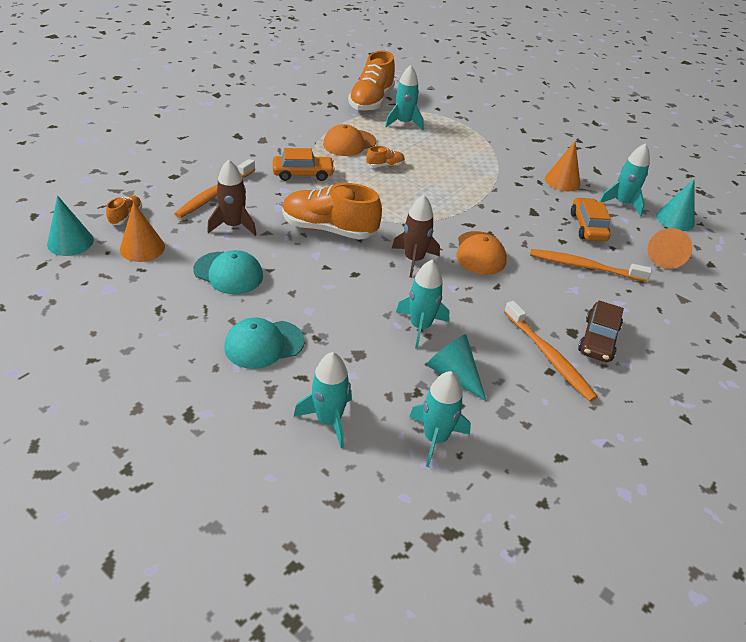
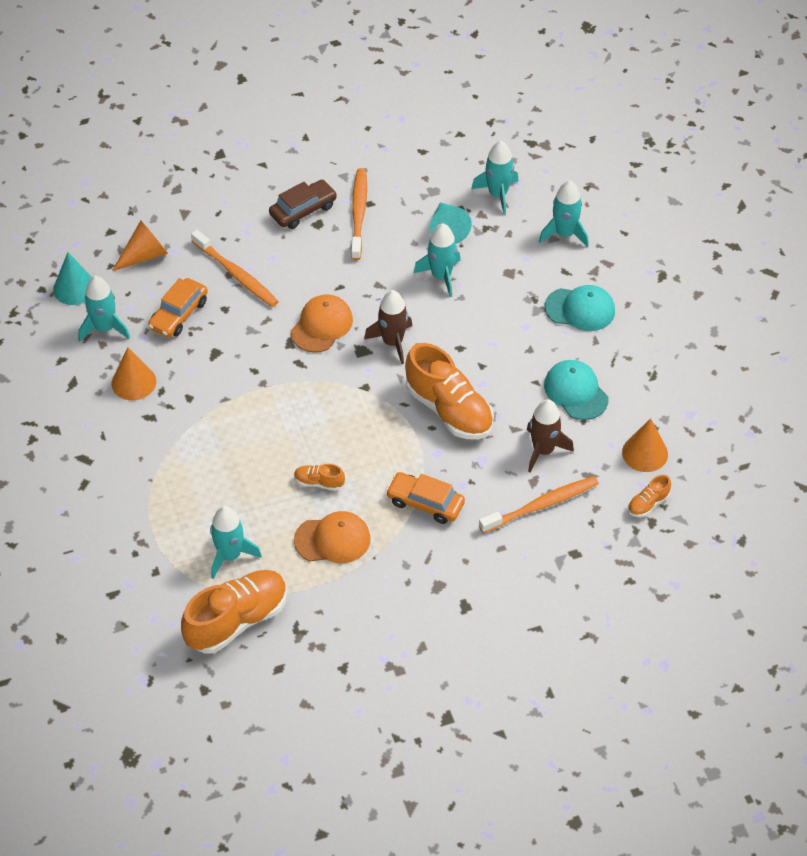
camera: 145 degrees left, 10 degrees up
(70, 242) = (712, 487): turquoise cone -> none

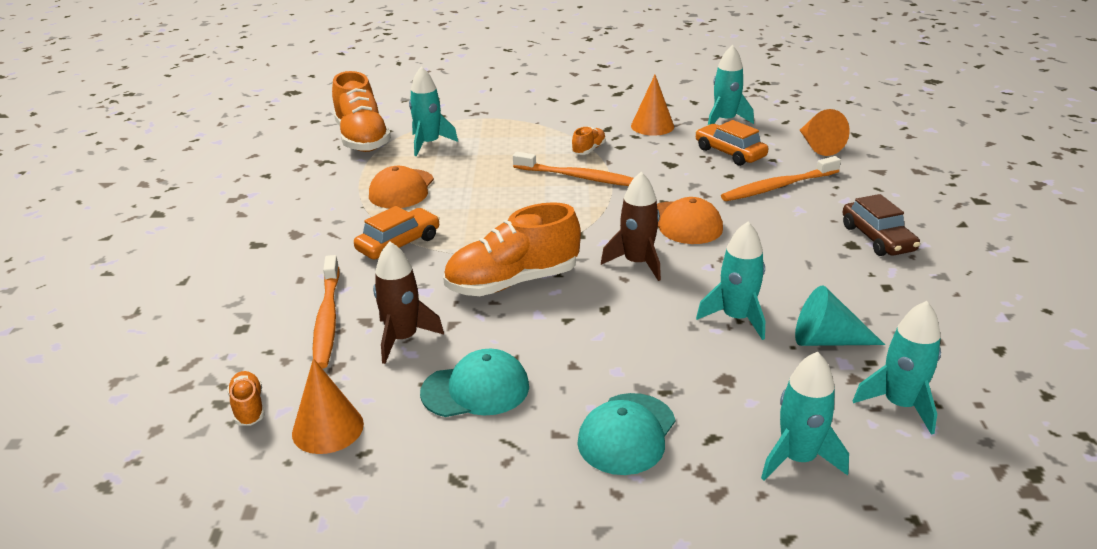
camera: 110 degrees right, 20 degrees down
(74, 288) = (781, 113): turquoise cone -> none
(319, 482) = (473, 192): orange shoe -> orange shoe (589, 149)
(359, 213) = (868, 275): orange toothbrush -> orange toothbrush (579, 177)

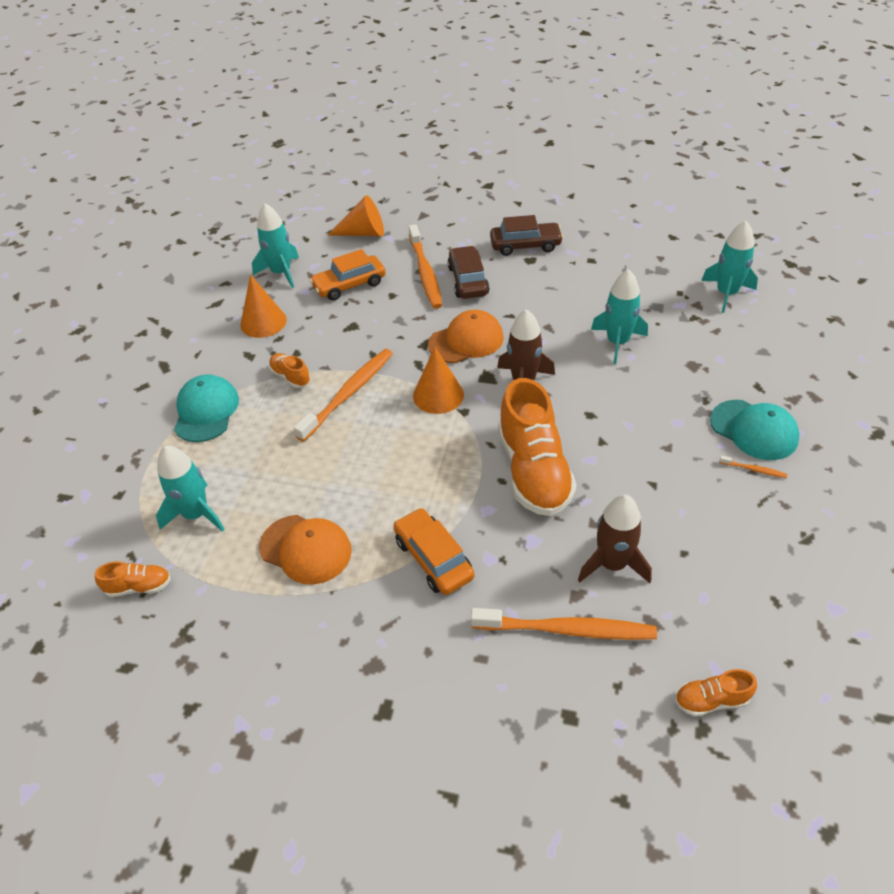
camera: 75 degrees left, 15 degrees up
(328, 428) = (744, 629): orange cone -> orange cone (438, 395)
(362, 139) = (139, 586): orange shoe -> orange shoe, size x0.45
(476, 389) = (695, 515): turquoise cap -> turquoise cap (206, 411)
(557, 434) = (754, 470): none -> orange toothbrush
(783, 211) = (468, 280): none -> brown car
(798, 458) = (779, 351): turquoise rocket -> none
(827, 340) = (653, 305): turquoise cone -> none

